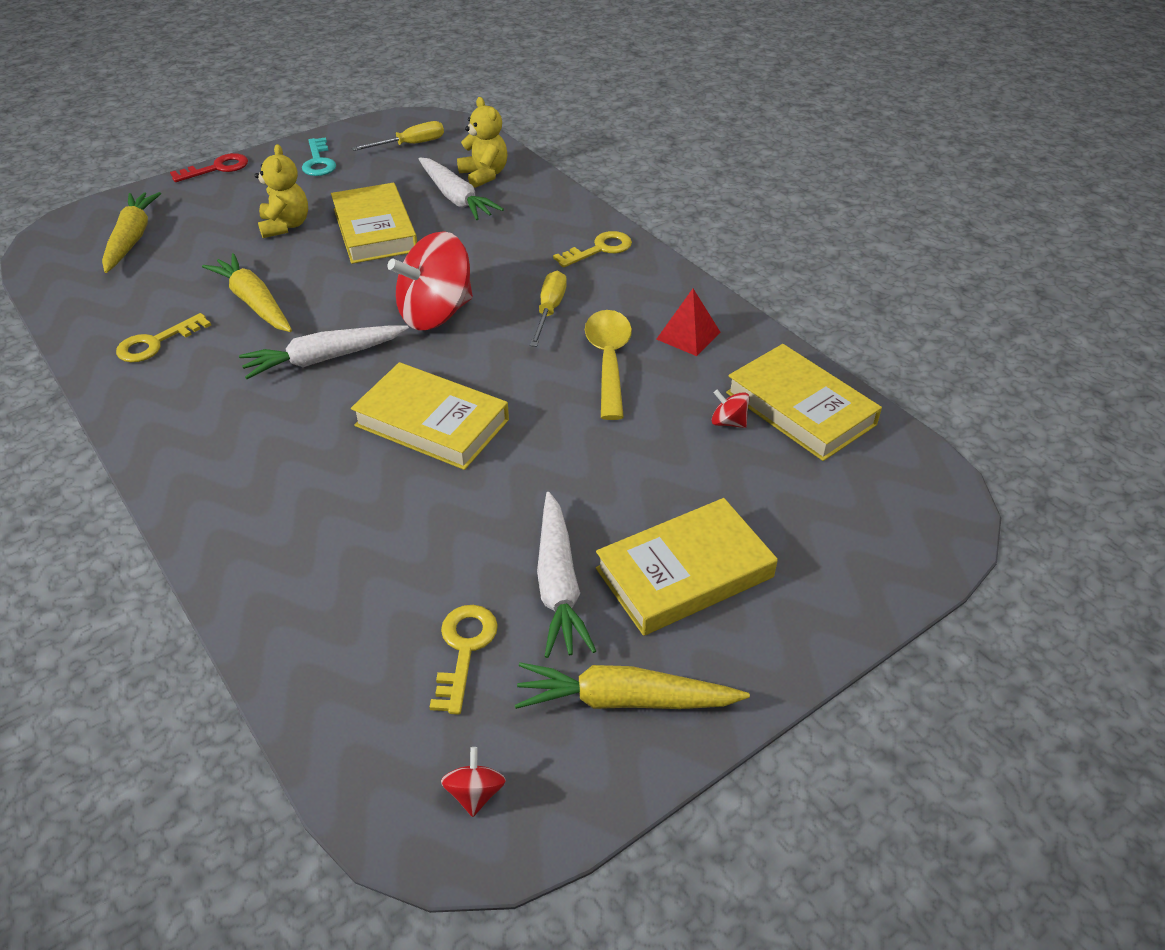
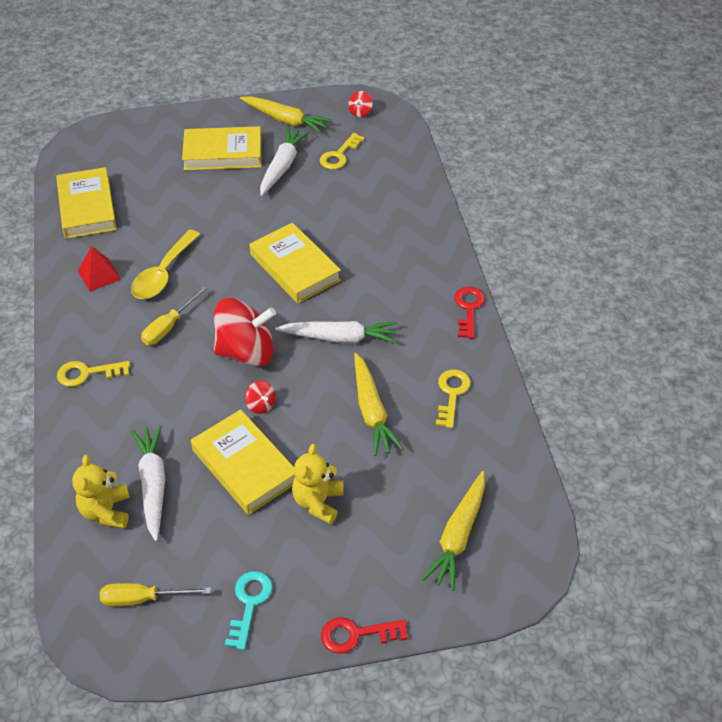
camera: 155 degrees left, 5 degrees up
(145, 445) = (468, 309): none -> red key
(156, 343) = (452, 394): yellow key -> yellow key turned 60 degrees counterclockwise
(374, 230) = (245, 465): yellow book -> yellow book turned 45 degrees counterclockwise
(728, 422) = (133, 213): red spinning top -> red spinning top (261, 405)

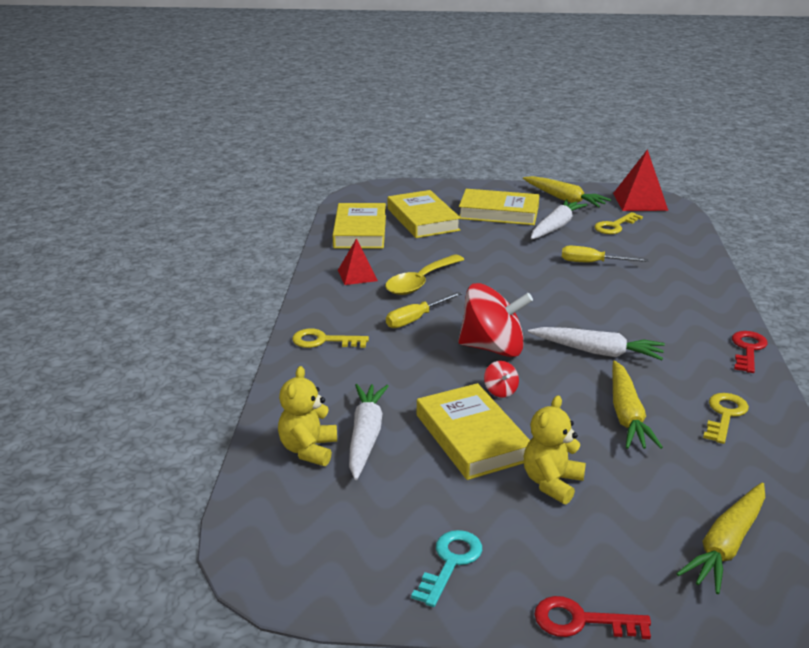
camera: 15 degrees right, 20 degrees down
(143, 598) = (325, 534): yellow screwdriver -> yellow screwdriver (592, 263)
(295, 267) = (557, 295): yellow book -> yellow book (423, 219)
(360, 112) = (640, 201): red spinning top -> red pyramid

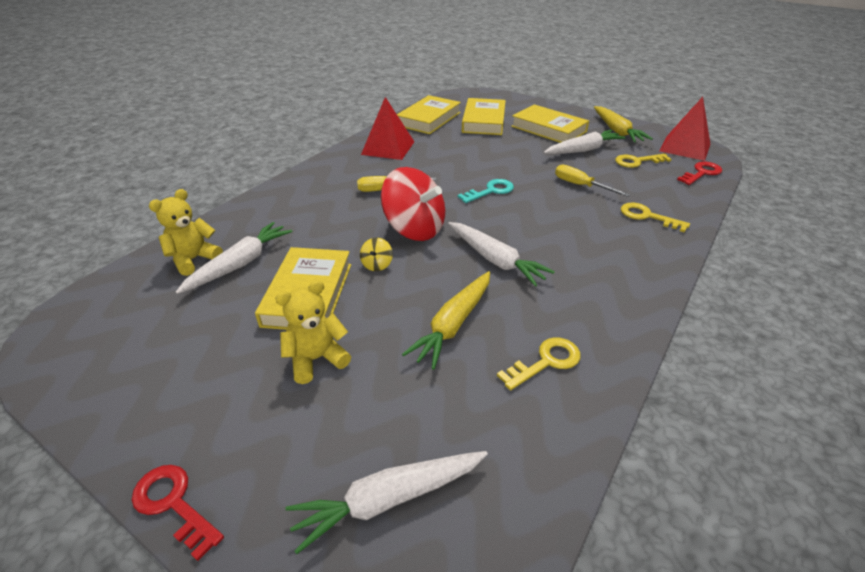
camera: 30 degrees right, 10 degrees up
(323, 341) = (306, 186): yellow key -> yellow key (647, 216)
(357, 275) = (388, 148): red pyramid -> red pyramid, size x1.57
(420, 282) = (425, 164): yellow spoon -> none
(450, 562) = (158, 392): turquoise key -> turquoise key (490, 191)
(500, 391) = (377, 264): red spinning top -> yellow spinning top
(726, 545) = (389, 499): yellow carrot -> white carrot
(748, 349) = (644, 306): red key -> red key (701, 173)

